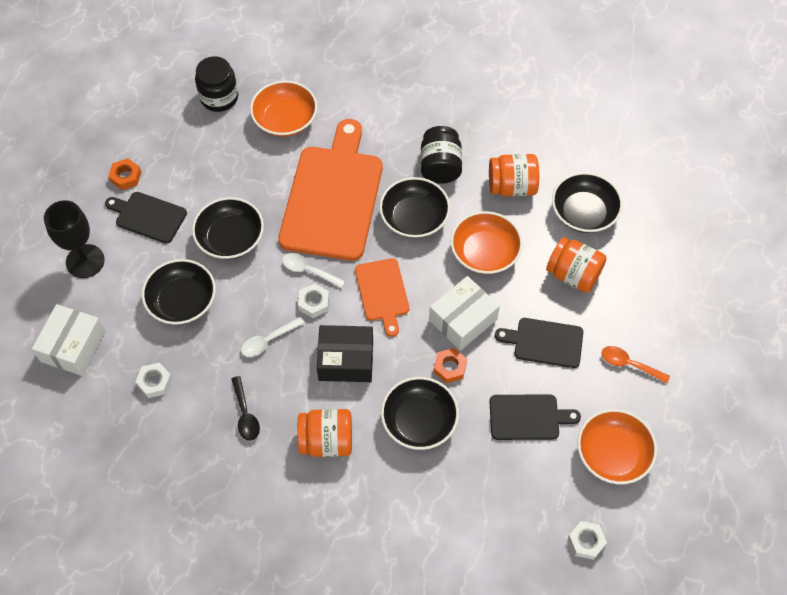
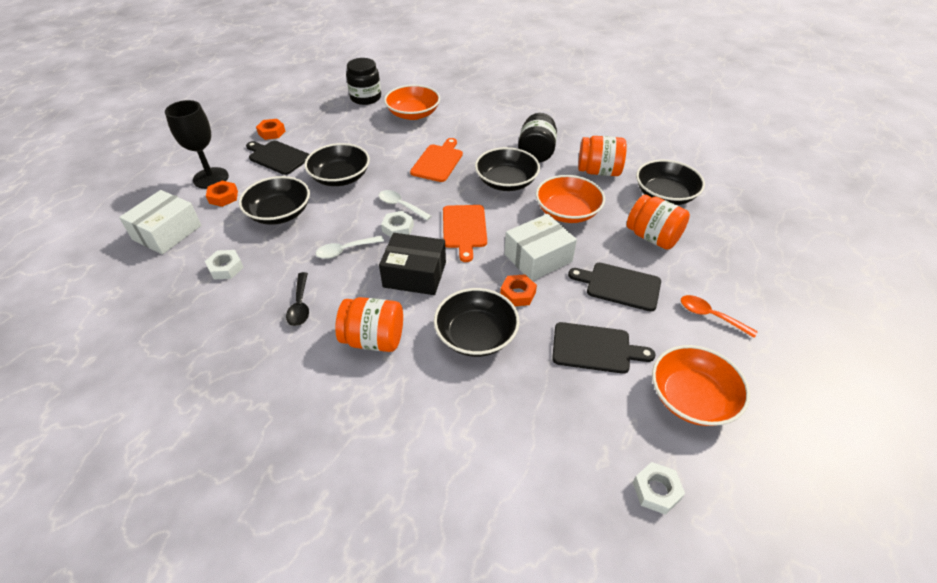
camera: 10 degrees right, 15 degrees down
(111, 287) = (223, 197): none -> orange nut
(333, 197) = (438, 162): orange cutting board -> orange cutting board, size x0.50

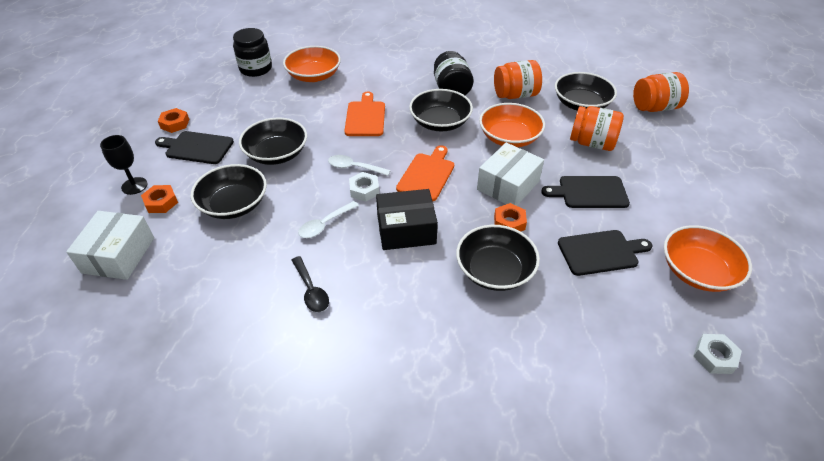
camera: 20 degrees left, 0 degrees up
(211, 178) = (134, 186): black goblet -> black goblet, size x0.66
(226, 268) = (209, 275): white nut -> none
(374, 339) = (403, 302): orange jar -> orange jar (654, 107)
(464, 229) = (427, 175): orange cutting board -> orange cutting board turned 135 degrees counterclockwise
(710, 316) = (673, 198): orange spoon -> none

